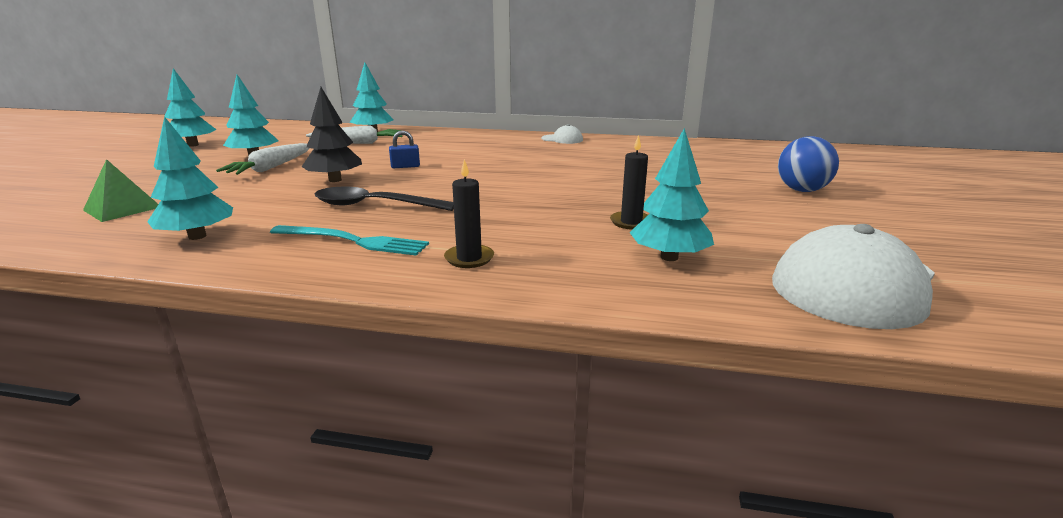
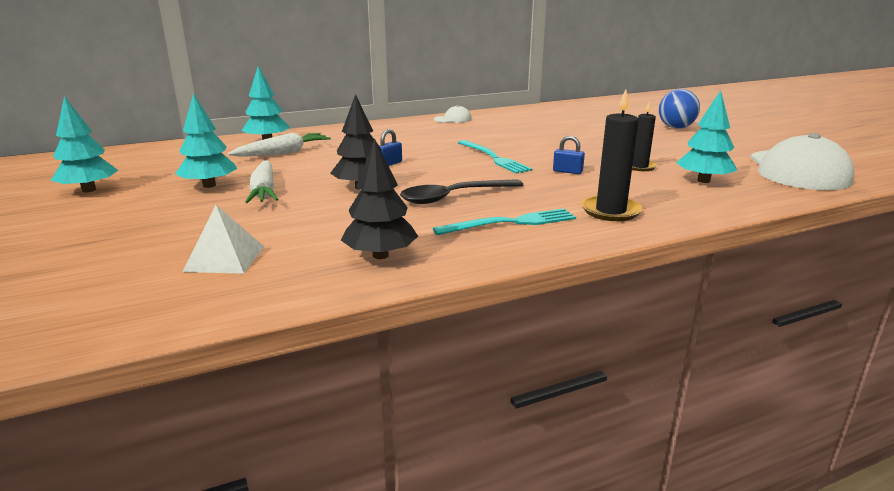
camera: 35 degrees left, 0 degrees up
(122, 208) = (225, 258): green pyramid -> white pyramid
(197, 236) = (380, 255): turquoise tree -> black tree
(469, 258) = (610, 211): black candle -> black candle, size x1.52
(503, 180) = (493, 158): none -> turquoise fork
(537, 208) = (567, 171): none -> blue padlock

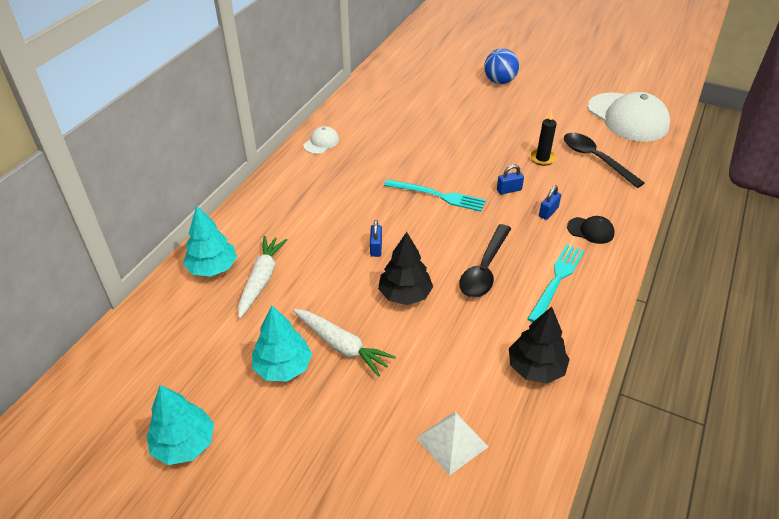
camera: 40 degrees left, 20 degrees up
(584, 191) = (548, 212): none -> blue padlock
(610, 211) = (590, 230): black candle -> black cap
(703, 180) = (595, 159): turquoise tree -> black spoon

